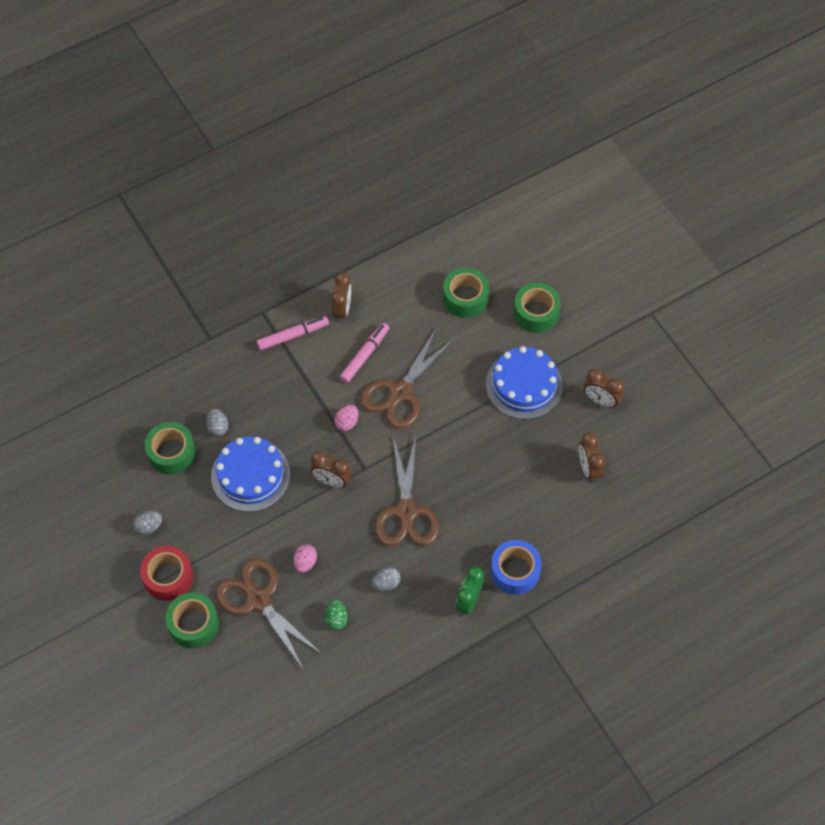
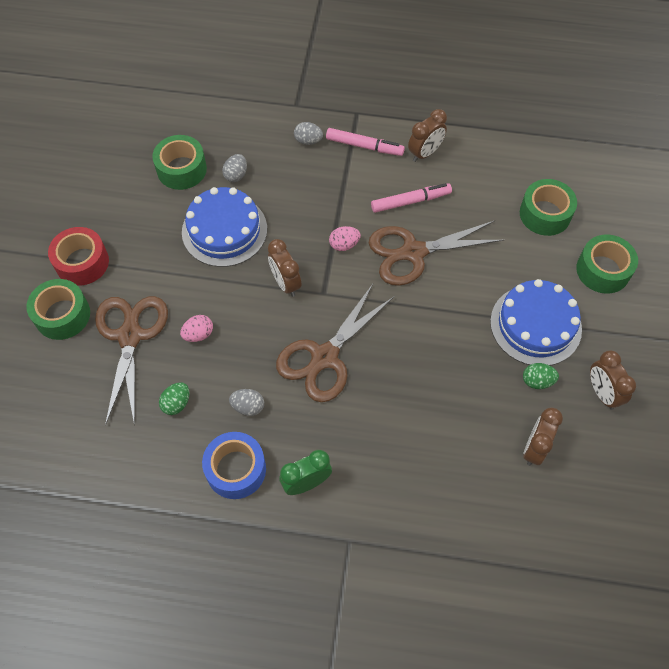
camera: 40 degrees right, 0 degrees up
(149, 526) = (108, 212): grey egg -> grey egg (308, 141)
(515, 571) = (375, 490): blue tape -> blue tape (236, 469)
(555, 423) = (537, 381): none -> green egg

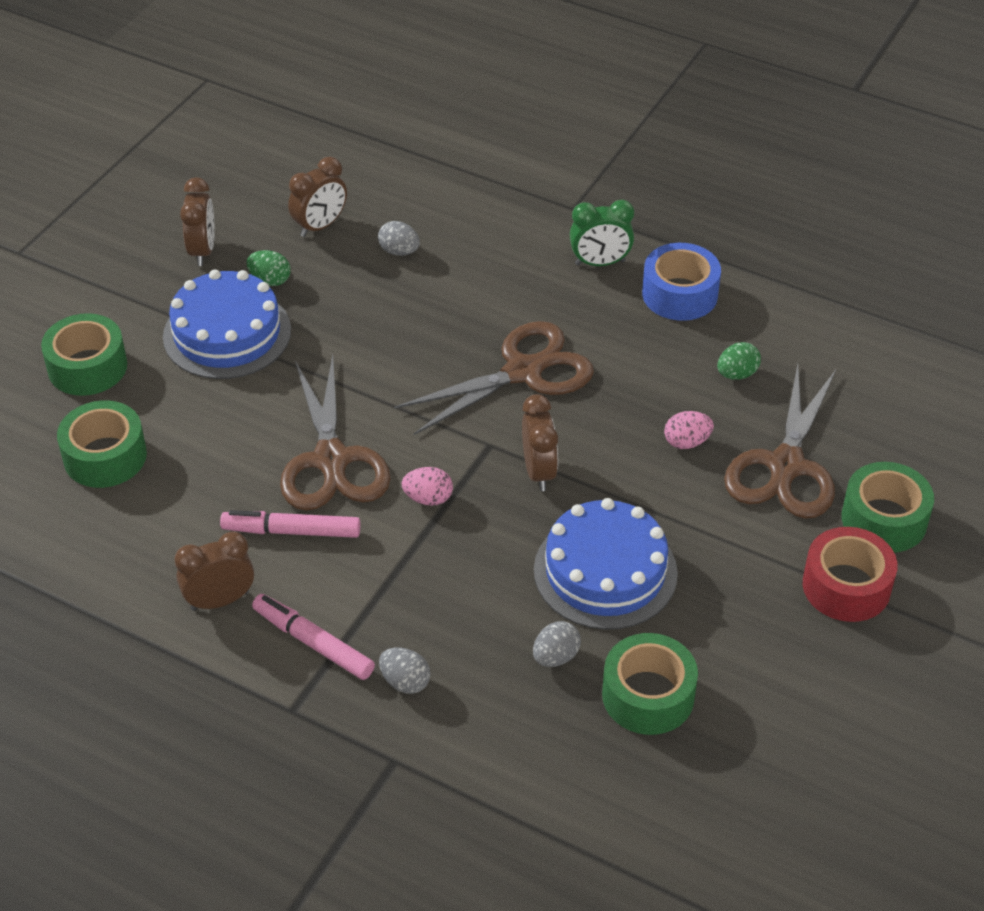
camera: 160 degrees left, 15 degrees down
(248, 407) = (644, 347): grey egg -> grey egg (399, 251)
(413, 252) = (331, 460): brown scissors -> brown scissors turned 75 degrees clockwise

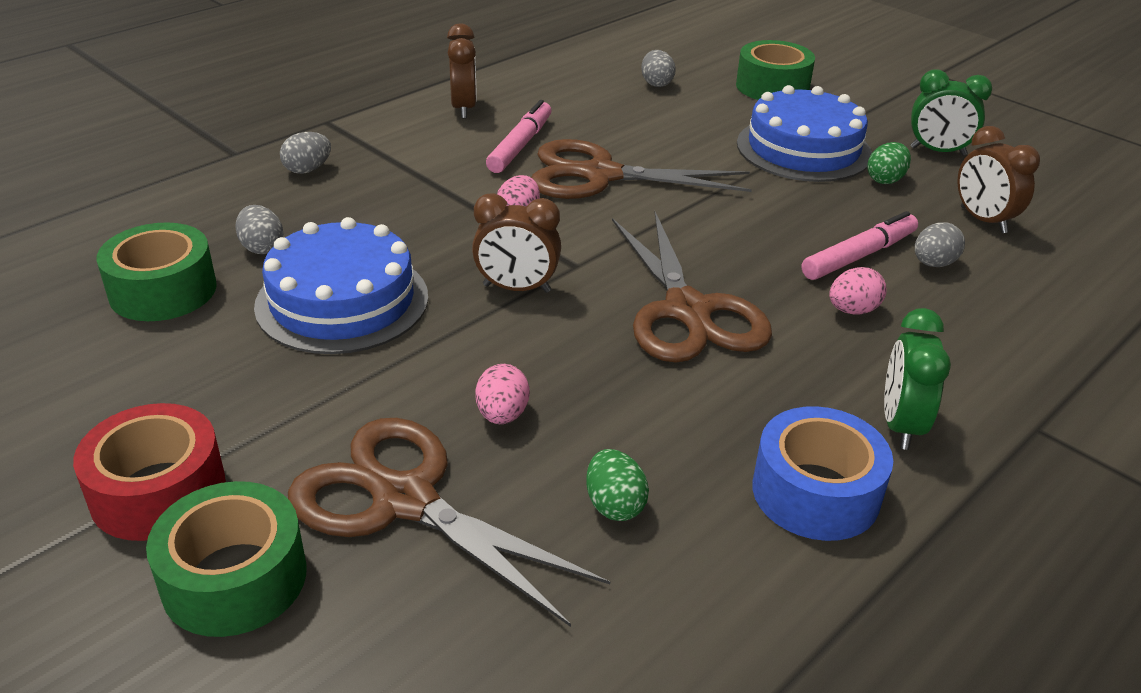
camera: 105 degrees right, 10 degrees down
(105, 456) = (656, 83): green tape -> grey egg
(202, 251) = (938, 151): brown clock -> green clock
(313, 643) = (386, 138): pink marker -> pink marker (859, 256)
(482, 289) = (852, 310): none -> pink egg

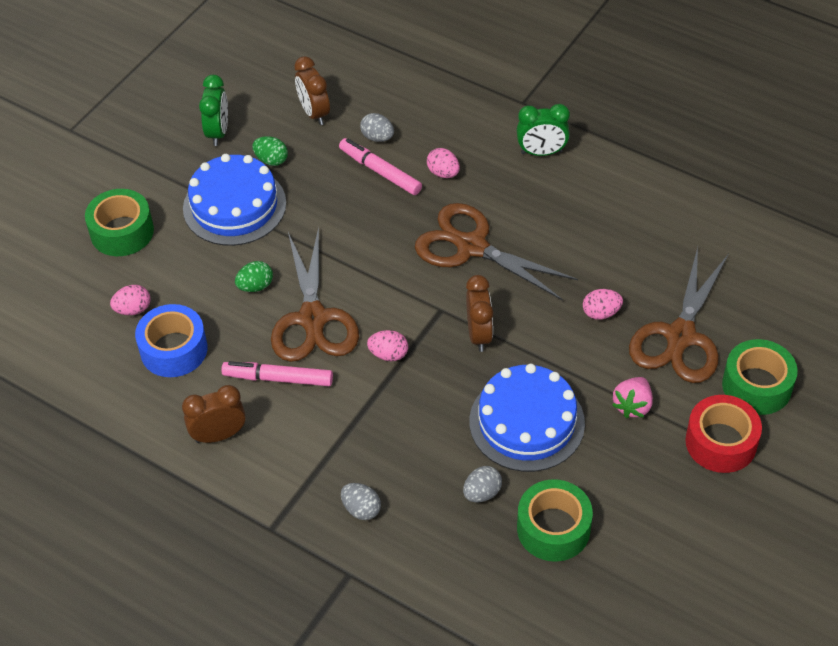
camera: 100 degrees left, 15 degrees up
(300, 406) = (632, 406): none -> pink strawberry
(614, 505) = (647, 255): green egg -> green egg (255, 286)
(656, 83) = (133, 309): grey egg -> pink egg
(688, 310) = (471, 247): brown scissors -> brown scissors turned 120 degrees counterclockwise
(815, 492) = (605, 182): blue tape -> blue tape (174, 349)
(983, 220) = (314, 113): brown clock -> brown clock turned 105 degrees clockwise

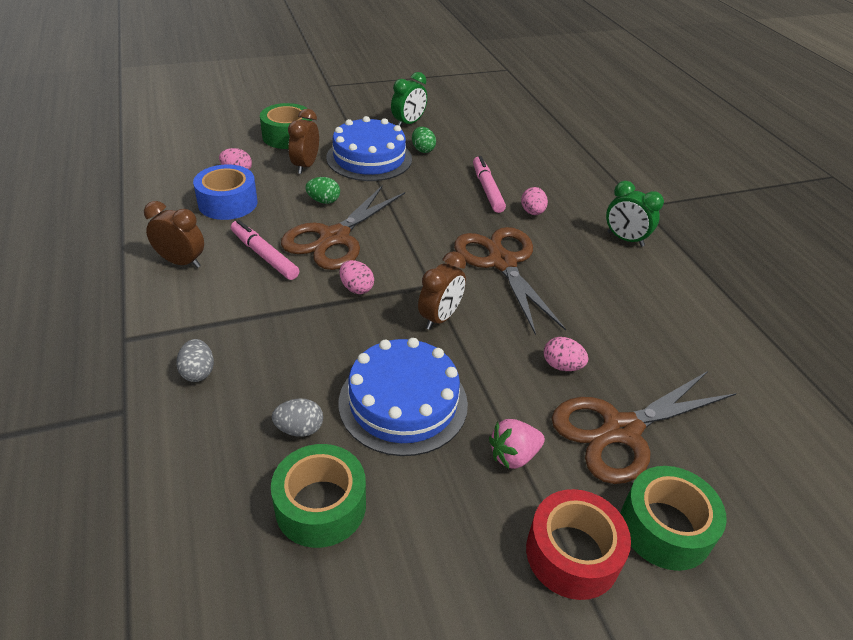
camera: 35 degrees right, 10 degrees down
(314, 113) = (481, 143): brown clock -> brown clock (305, 166)
(377, 137) = (508, 173): grey egg -> none

